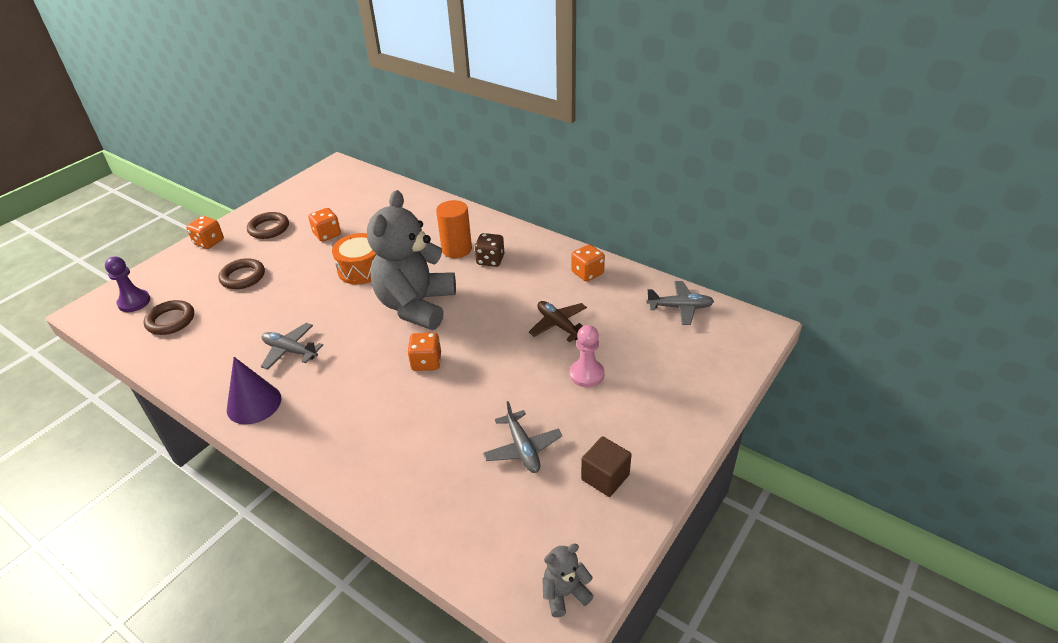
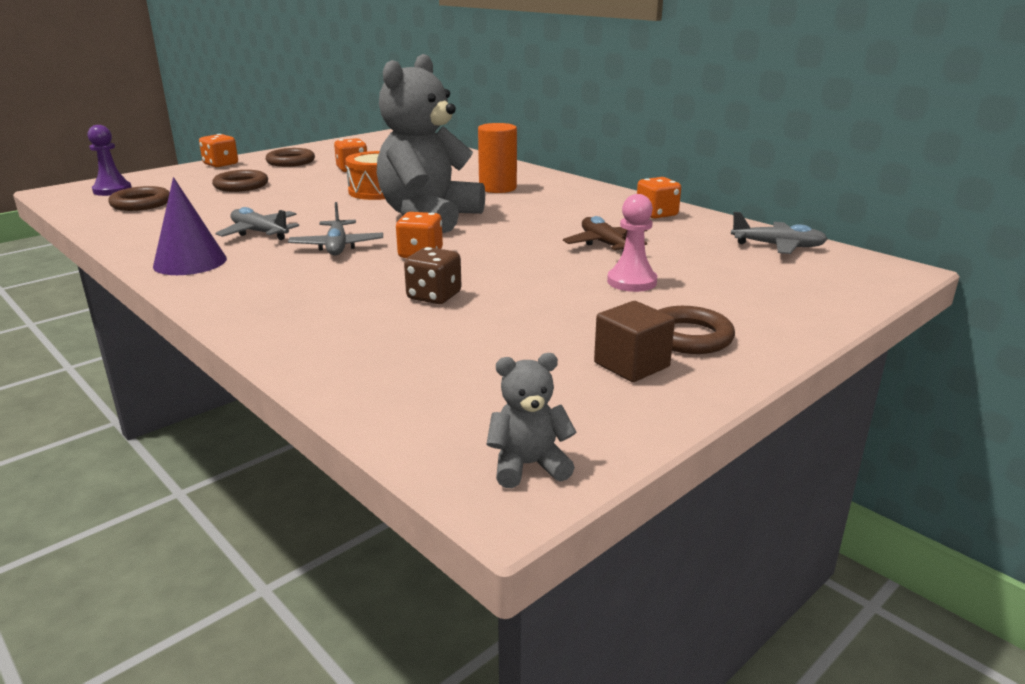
camera: 10 degrees right, 15 degrees down
(490, 260) = (535, 197): brown dice -> brown dice (434, 296)
(522, 448) = (518, 328): grey plane -> grey plane (337, 246)
(635, 437) = (688, 337): none -> brown ring

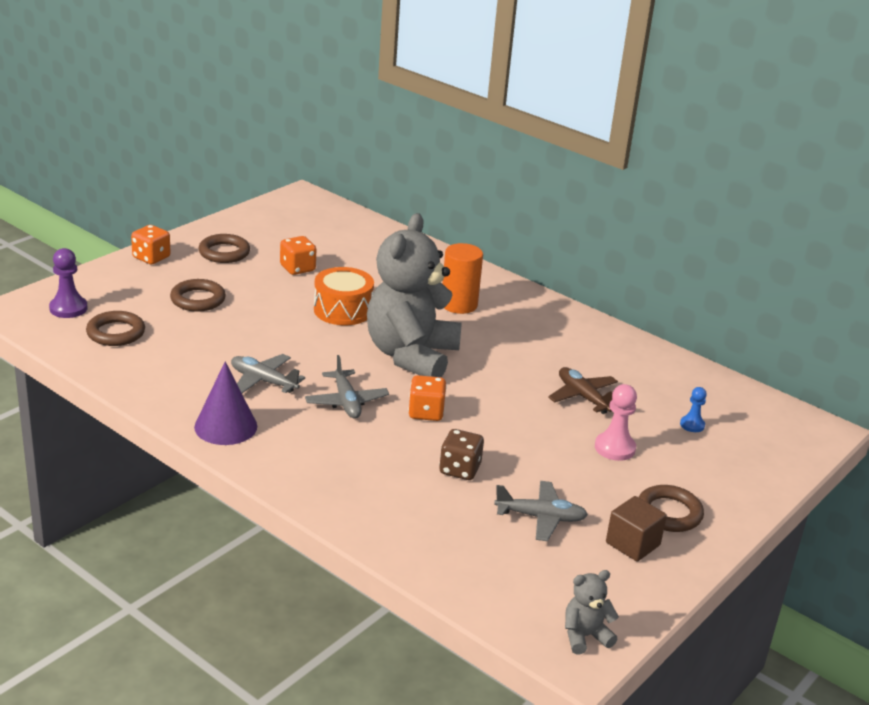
camera: 10 degrees left, 5 degrees up
(656, 214) = (618, 349): orange dice -> none
(731, 265) = (692, 425): none -> blue pawn
(778, 246) = (728, 398): grey plane -> grey plane (540, 517)

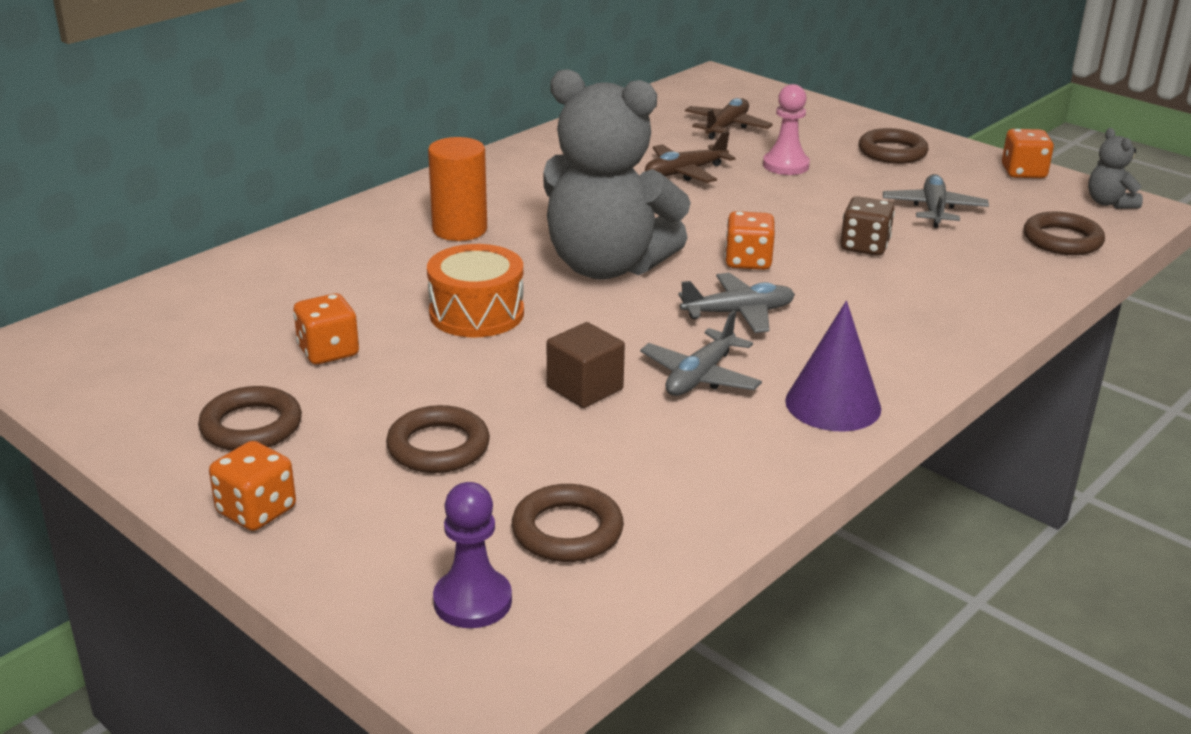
camera: 85 degrees left, 0 degrees up
(491, 584) = (1062, 240): none -> brown ring
(632, 544) = (953, 172): brown cube -> brown cube (585, 388)
(646, 591) = (1023, 172): none -> orange dice
(692, 425) = (726, 127): blue pawn -> brown plane

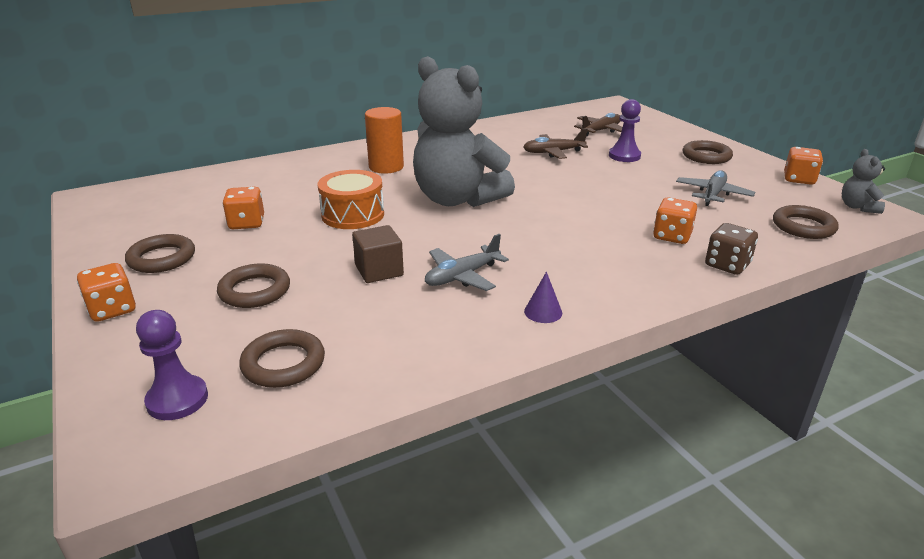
camera: 20 degrees right, 0 degrees up
(738, 313) = (522, 240): grey plane -> none
(748, 261) = (554, 209): orange dice -> orange dice (672, 236)
(785, 165) = (624, 156): pink pawn -> purple pawn
(833, 404) = (543, 312): purple cone -> purple cone, size x0.52
(864, 246) = (644, 211): brown dice -> brown dice (727, 265)

